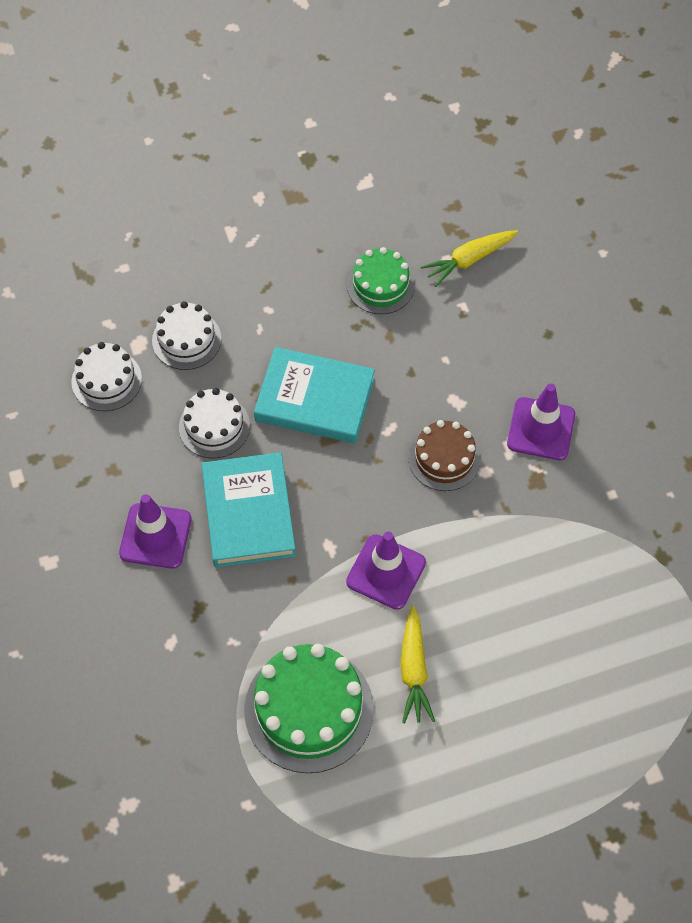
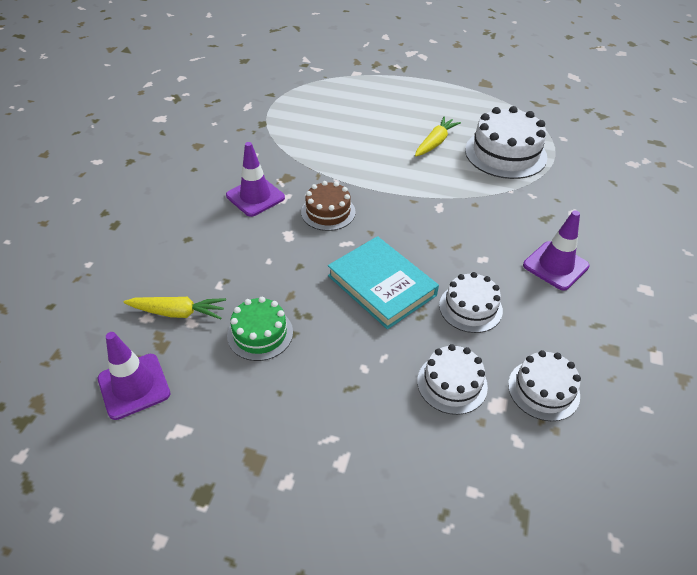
camera: 145 degrees left, 15 degrees down
(249, 513) = (480, 247): turquoise book -> none
(309, 709) = (505, 153): green cake -> white cake
(386, 572) = (415, 182): purple traffic cone -> purple traffic cone (134, 386)

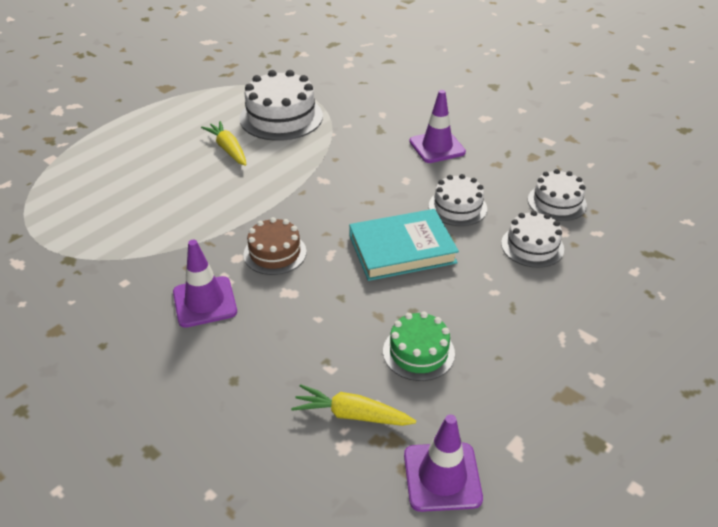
camera: 65 degrees left, 5 degrees down
(178, 312) = (352, 415): yellow carrot -> yellow carrot turned 105 degrees counterclockwise

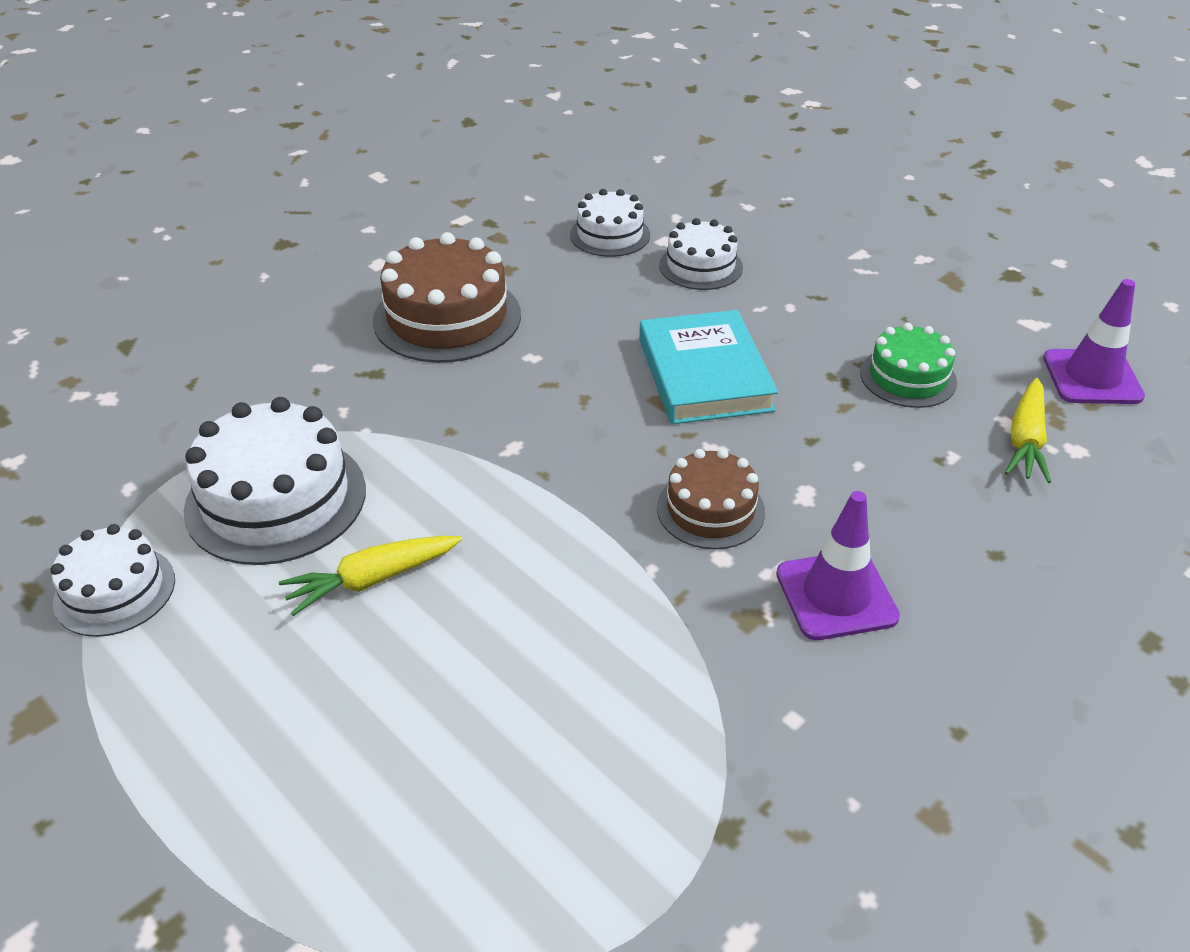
camera: 85 degrees left, 0 degrees up
(437, 147) = (447, 317): purple traffic cone -> brown cake
(457, 207) = (610, 315): white cake -> white cake (115, 590)

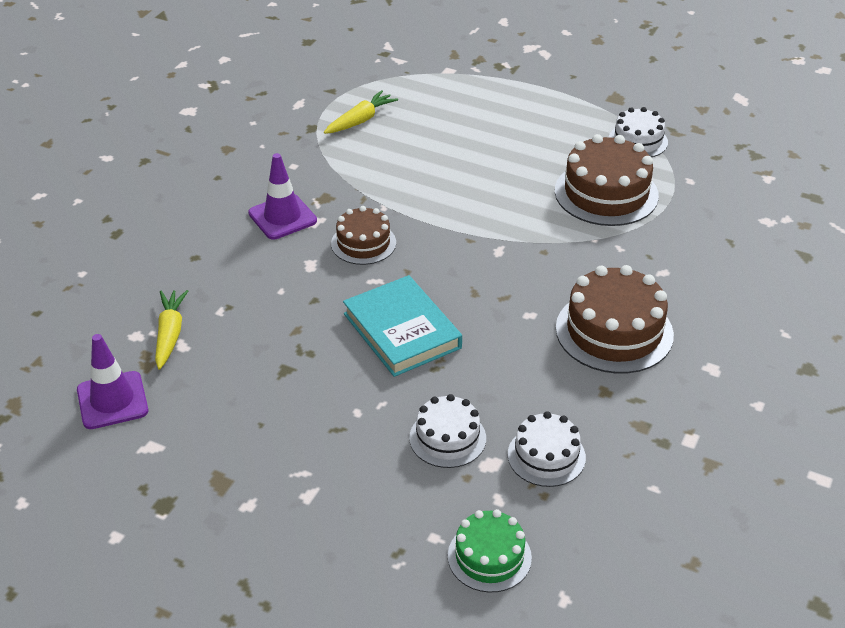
camera: 160 degrees right, 0 degrees up
(276, 499) = (606, 193): white cake -> brown cake
(373, 580) = (521, 171): yellow carrot -> yellow carrot (360, 120)
(908, 377) = (253, 365): green cake -> green cake (489, 557)

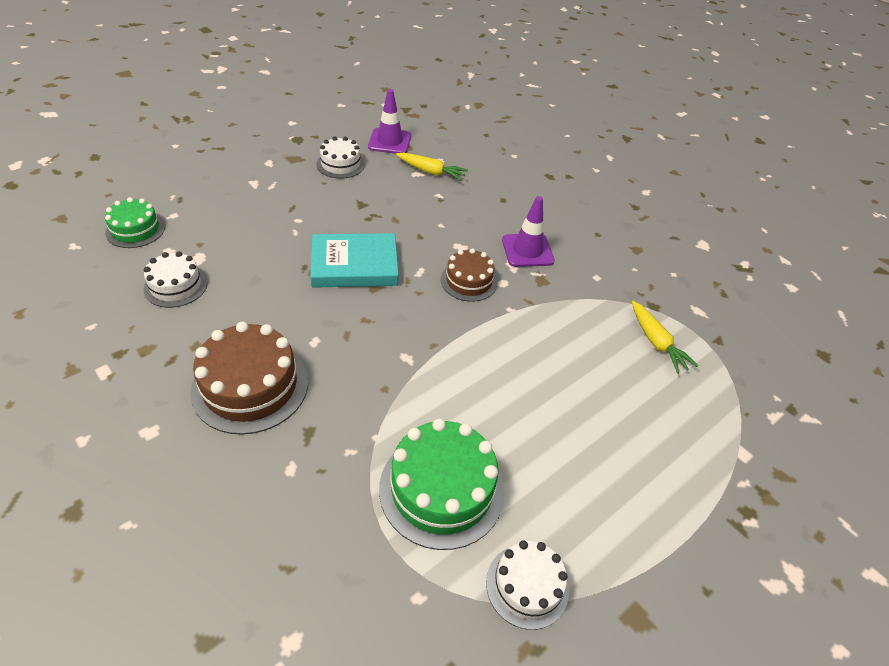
camera: 110 degrees right, 5 degrees up
(447, 438) = (238, 248): white cake -> white cake (340, 164)
(606, 193) = (441, 489): brown cake -> green cake

